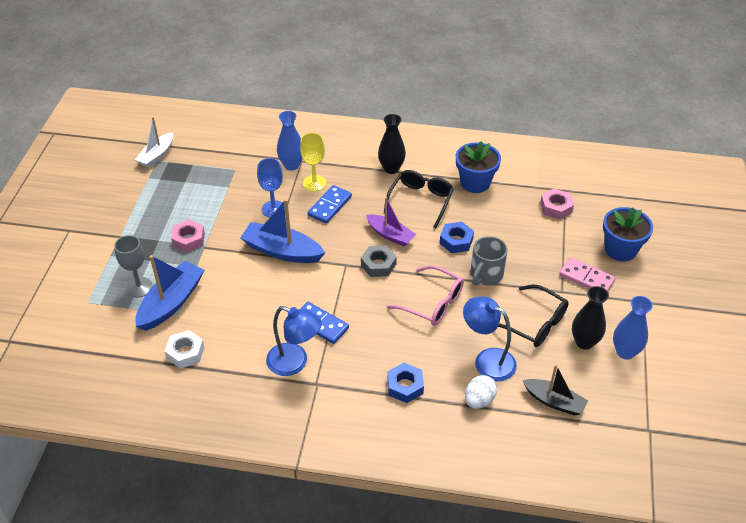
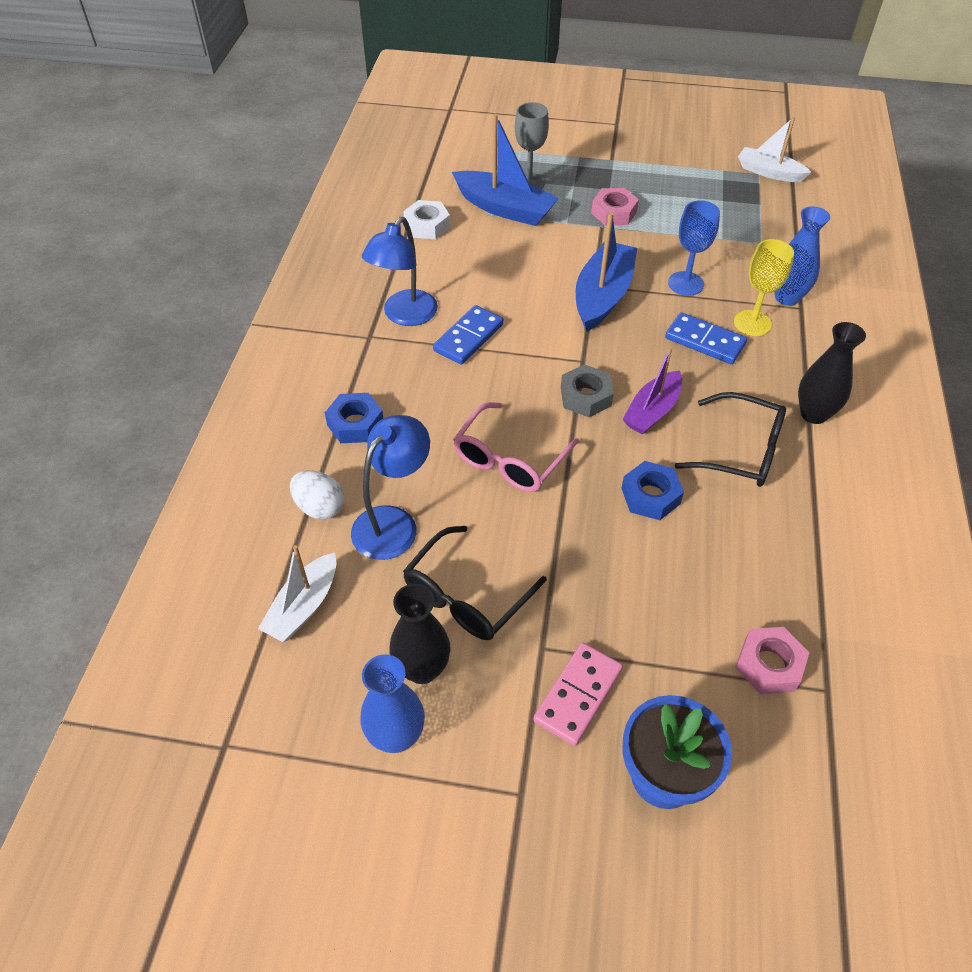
camera: 90 degrees right, 5 degrees up
(475, 183) = (809, 532): blue flower pot -> none
(485, 275) = (574, 533): grey mug -> none
(554, 401) = (304, 606): black boat -> white boat

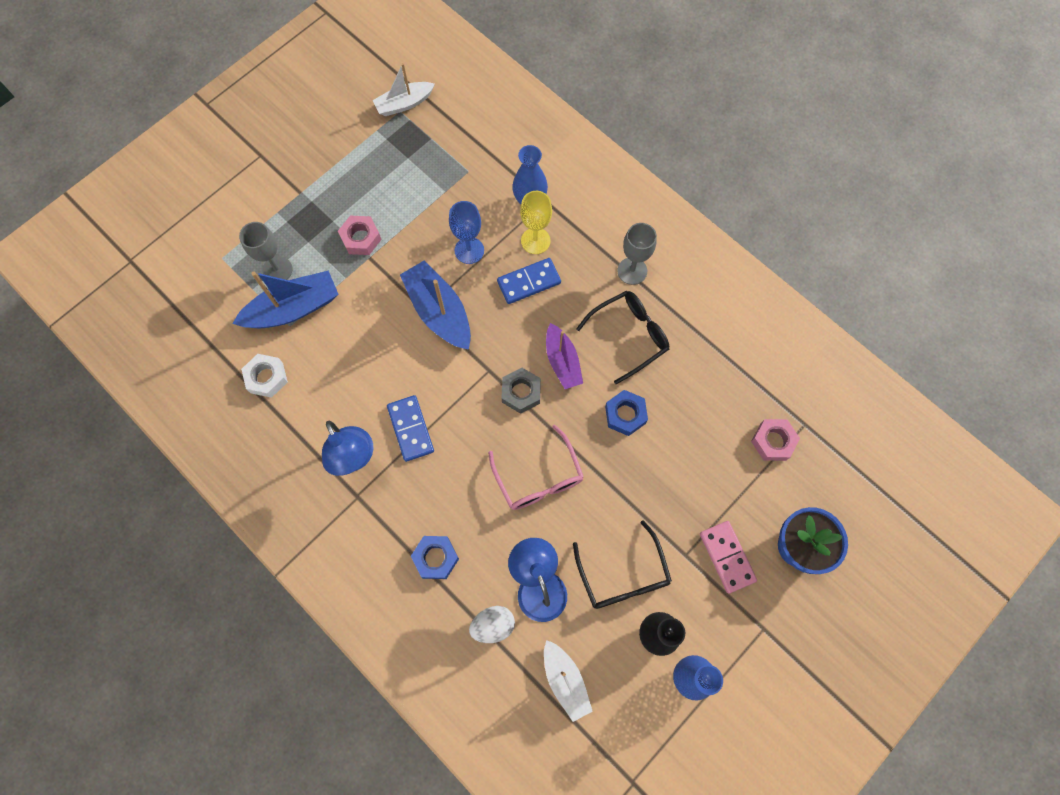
camera: 55 degrees left, 20 degrees up
(814, 414) = (632, 271): black vase -> grey goblet

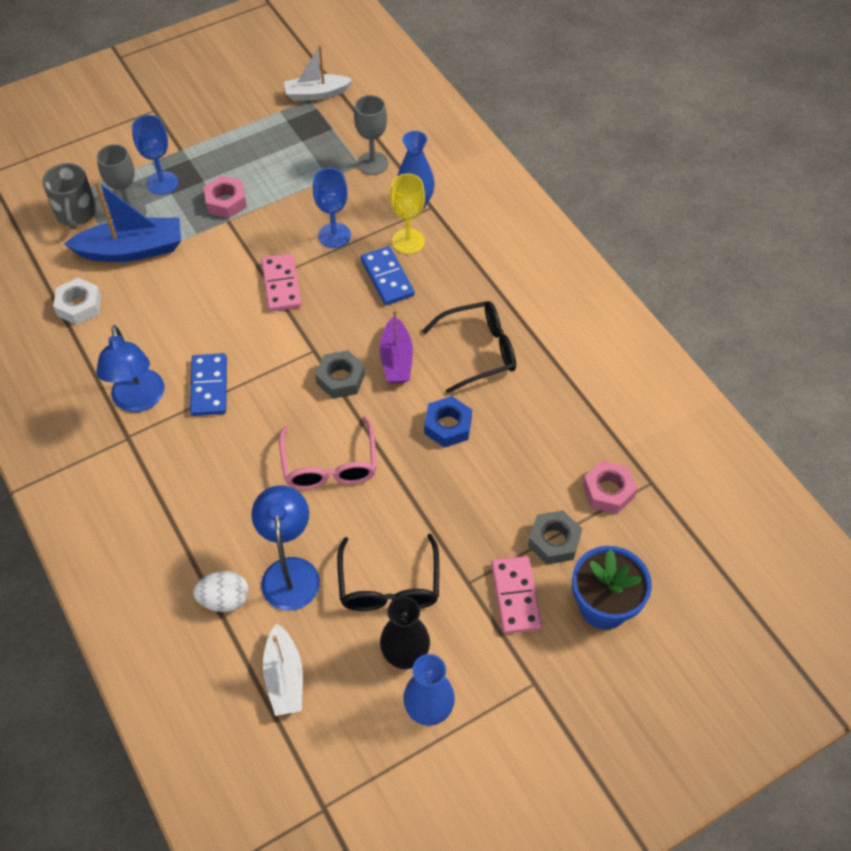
camera: 15 degrees right, 15 degrees down
(228, 283) = (76, 213): none -> grey mug
(296, 232) = (162, 183): none -> blue goblet
(435, 558) = (187, 517): blue nut -> none
(439, 312) = (281, 285): blue boat -> pink domino
(529, 282) = (387, 278): blue domino -> blue domino turned 75 degrees clockwise
(632, 271) = (503, 290): grey goblet -> grey goblet (372, 163)
(743, 499) = (554, 541): none -> grey nut

